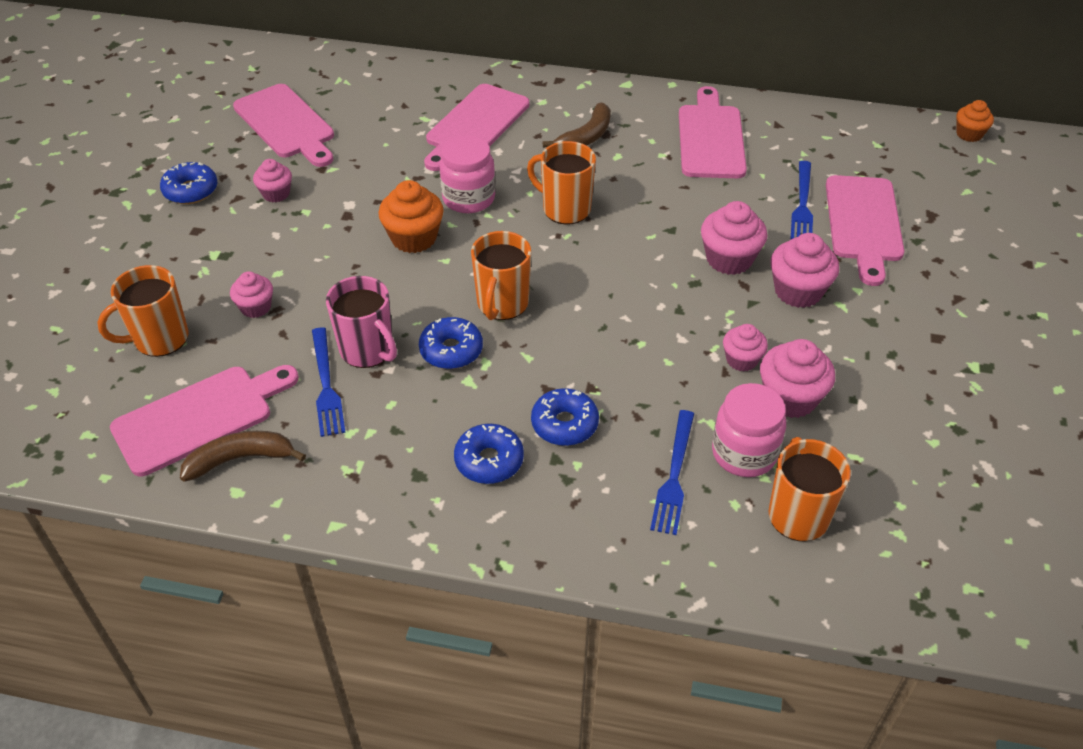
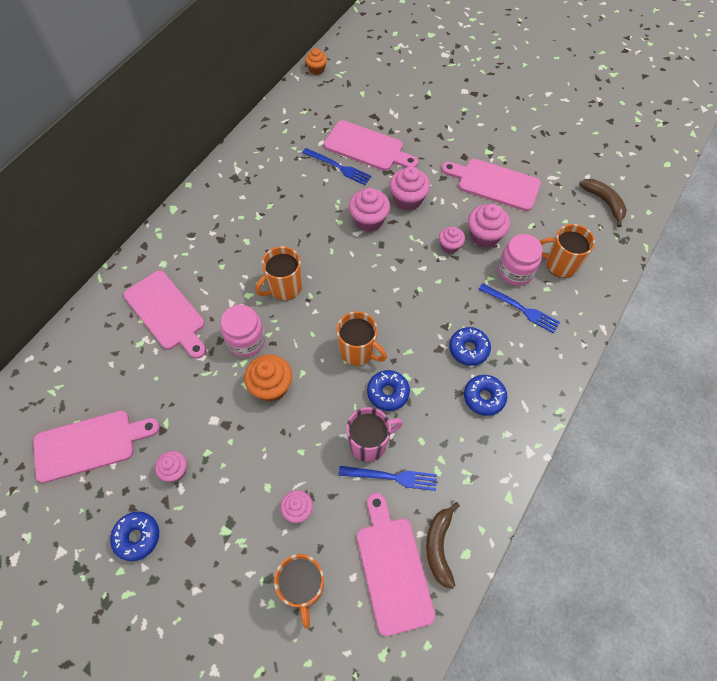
camera: 70 degrees left, 15 degrees up
(586, 137) = (217, 251): brown banana -> brown banana (604, 202)
(711, 138) = (255, 186): pink cutting board -> pink cutting board (494, 183)

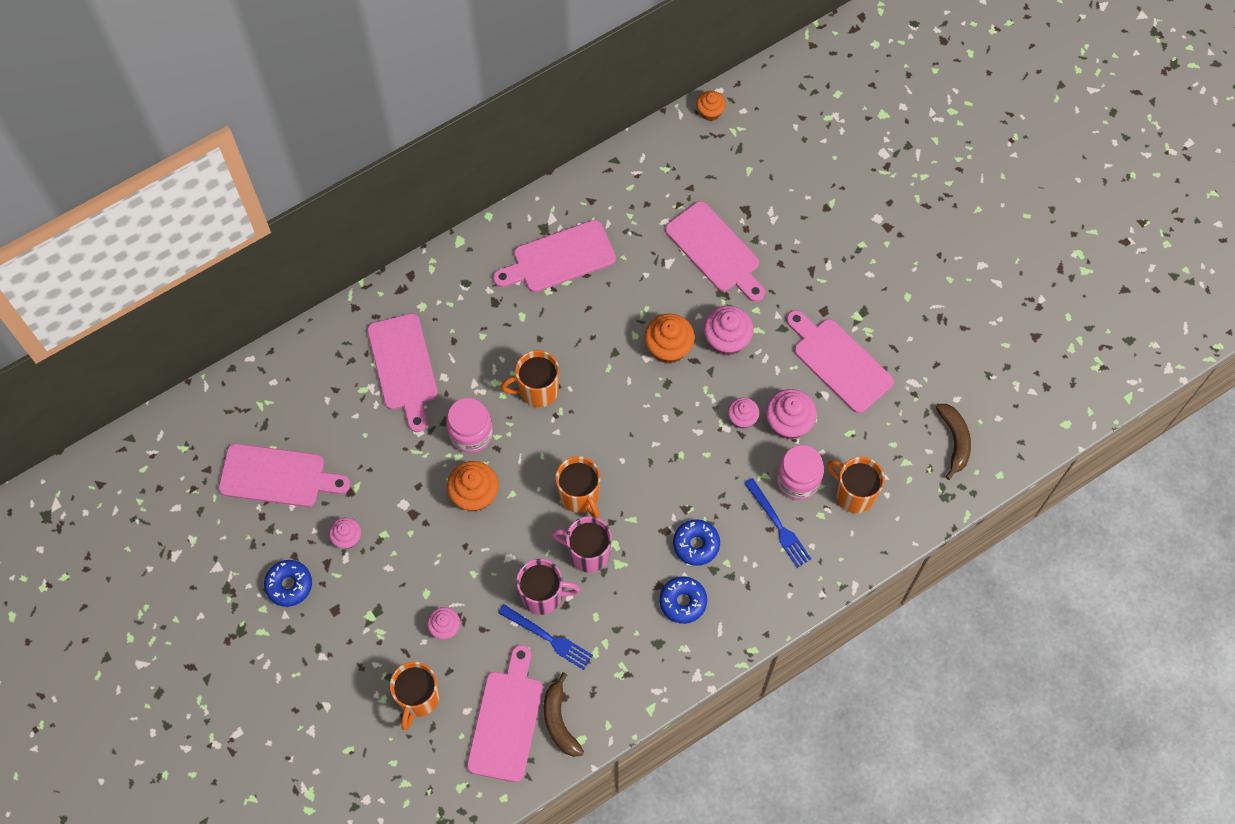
camera: 25 degrees right, 5 degrees up
(256, 192) = (559, 258): none -> pink cutting board
(338, 167) = (668, 264): blue fork -> none
(369, 220) = (668, 347): pink cupcake -> orange cupcake
(388, 393) = (587, 553): blue donut -> pink mug
(439, 546) = (559, 721): brown banana -> brown banana turned 45 degrees counterclockwise

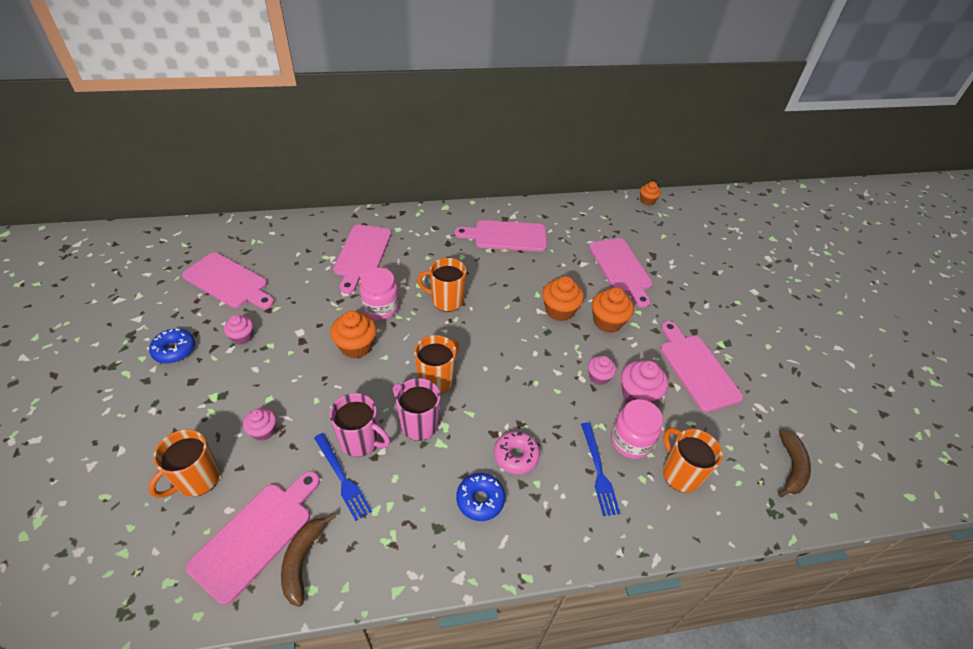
camera: 20 degrees right, 20 degrees down
(580, 496) = (437, 379): orange mug -> orange mug turned 135 degrees counterclockwise
(696, 544) = (516, 456): blue donut -> pink donut
(727, 340) = (607, 322): pink cupcake -> orange cupcake

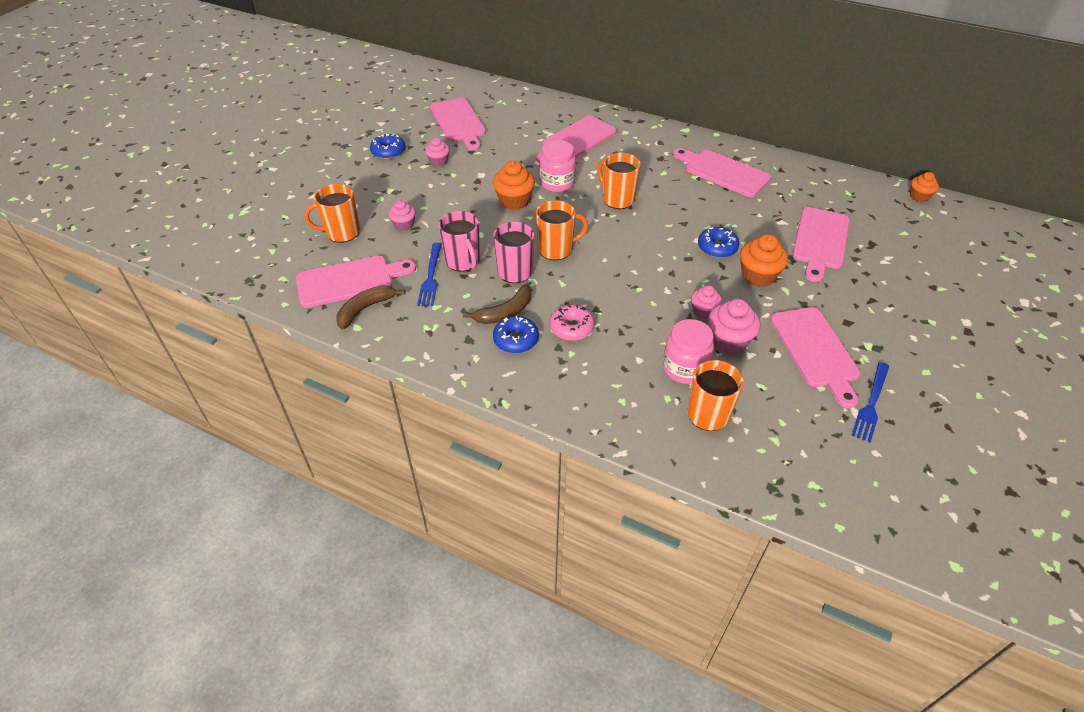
camera: 40 degrees right, 0 degrees up
(559, 310) = (717, 248): orange cupcake -> blue donut
(598, 471) = (632, 372): blue fork -> blue fork (871, 404)
(697, 368) = (815, 351): pink cutting board -> pink cutting board turned 150 degrees clockwise
(791, 467) = (834, 470): brown banana -> brown banana (505, 312)

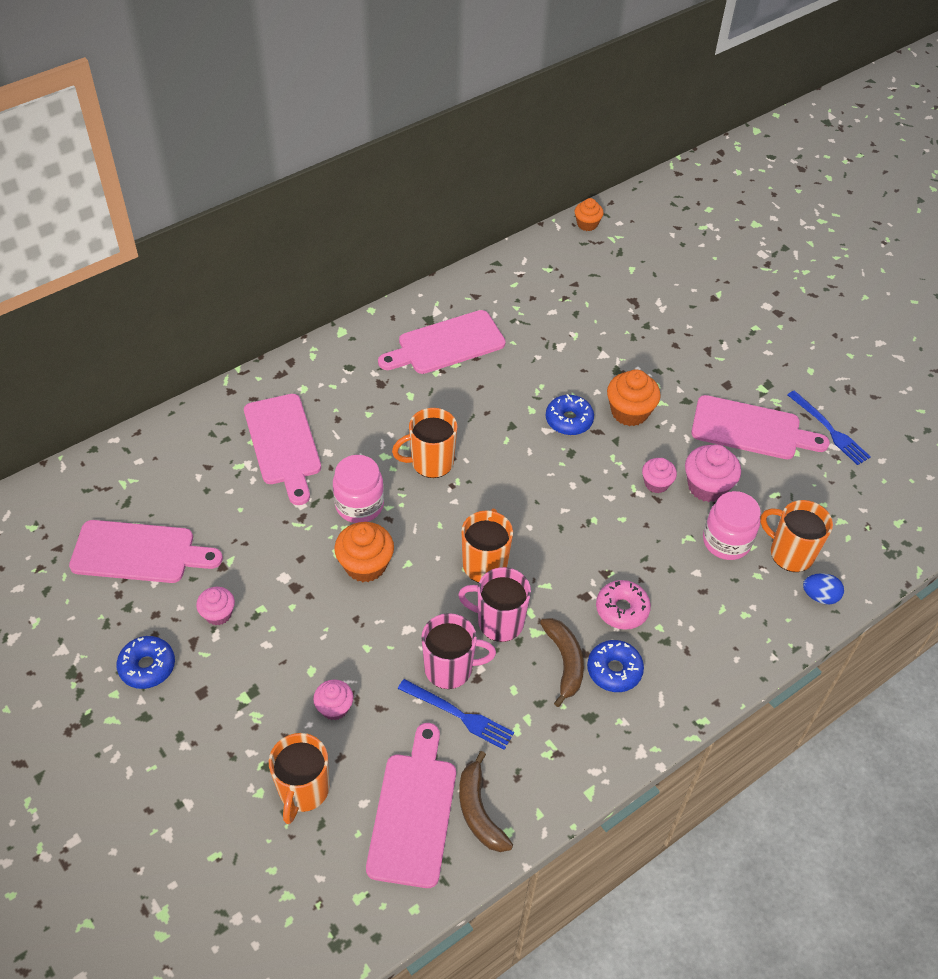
camera: 65 degrees left, 5 degrees up
(680, 446) = (819, 596): none -> blue egg
(820, 241) = (607, 335): pink cutting board -> none

